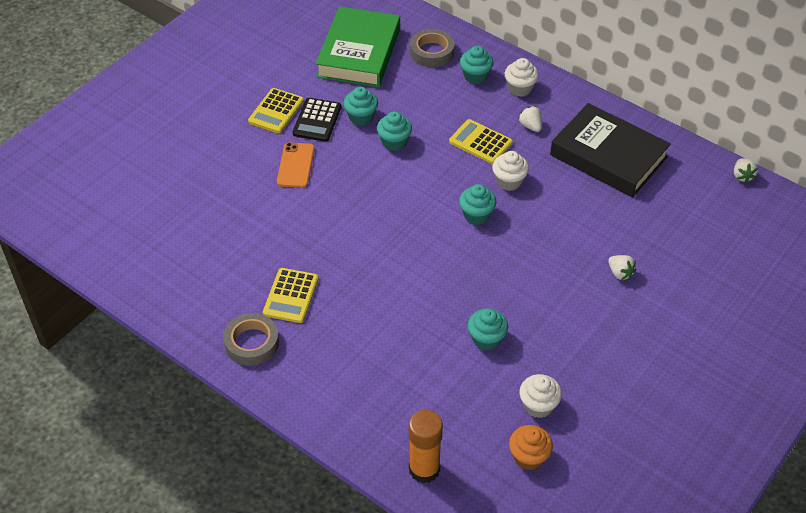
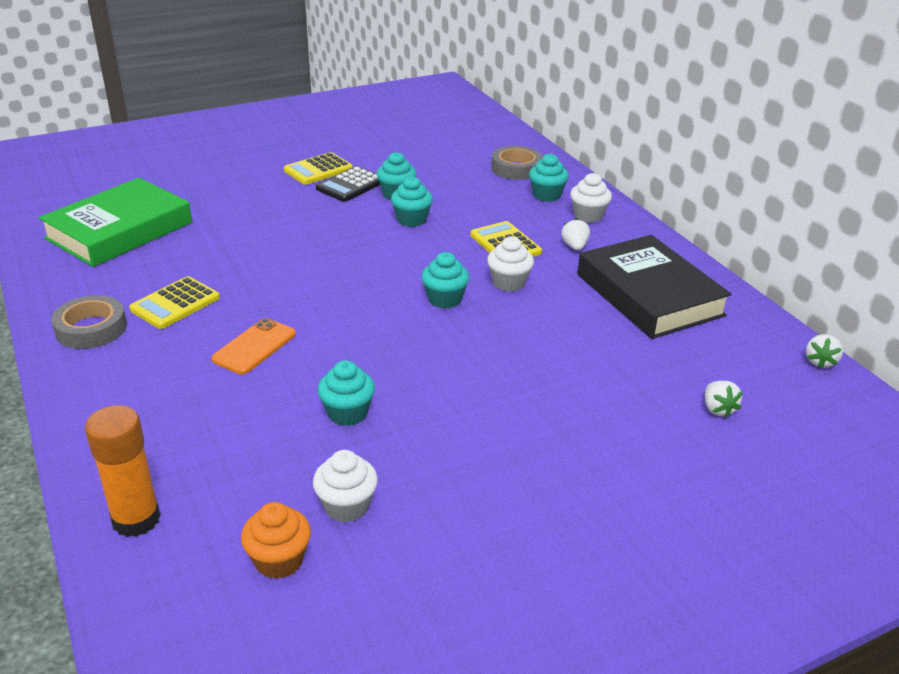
camera: 25 degrees right, 15 degrees down
(295, 165) = (294, 210): orange phone -> orange phone (254, 346)
(359, 53) = (441, 152): green book -> green book (119, 230)
(620, 273) = (576, 405): white strawberry -> white strawberry (718, 409)

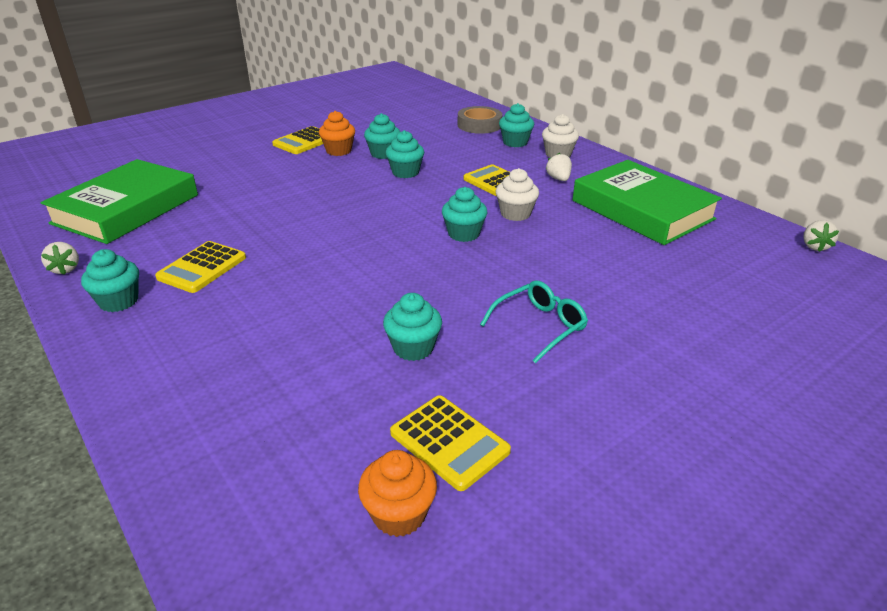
camera: 10 degrees left, 0 degrees up
(91, 328) = (119, 301): grey tape -> turquoise cupcake
(136, 519) = (221, 494): orange glue stick -> none
(254, 346) = (296, 297): orange phone -> none
(346, 506) = (449, 442): white cupcake -> yellow calculator
(350, 185) = (339, 151): black calculator -> orange cupcake
(479, 409) = (540, 326): none -> turquoise glasses
(649, 294) = (642, 210): black book -> green book
(718, 409) = (754, 297): white strawberry -> white strawberry (65, 269)

